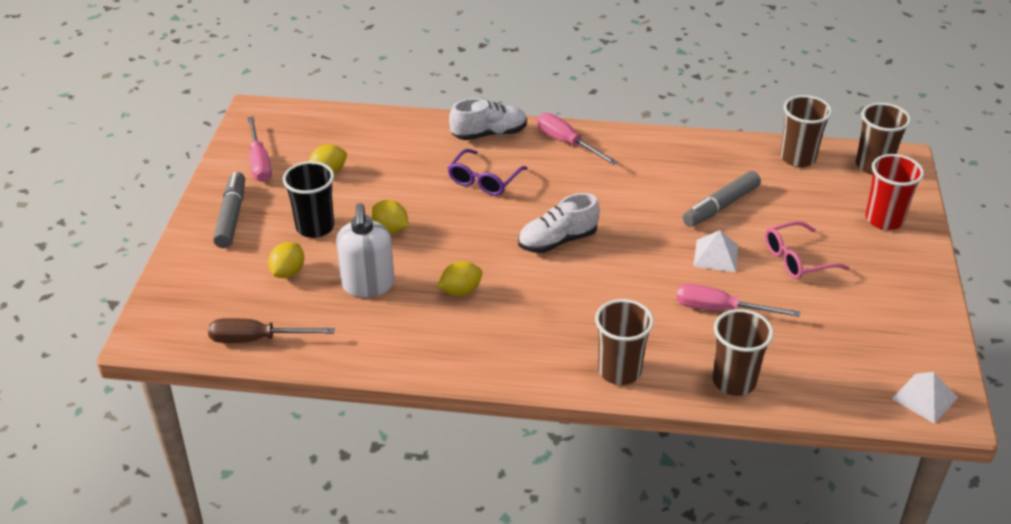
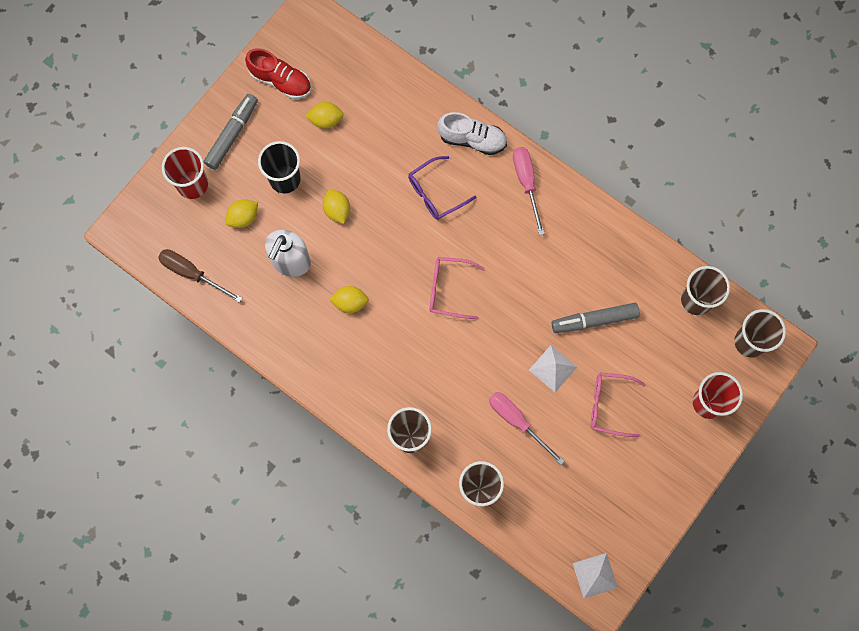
camera: 30 degrees right, 35 degrees up
(210, 269) = (192, 184): none -> red cup
(259, 162) = (280, 81): pink screwdriver -> red shoe
(557, 241) = (448, 289): white shoe -> pink glasses

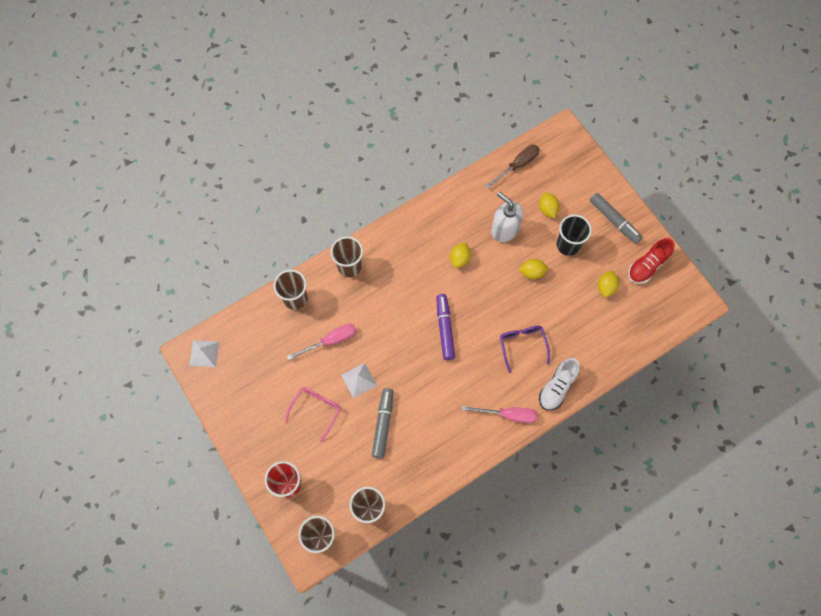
camera: 110 degrees right, 5 degrees down
(192, 184) = (583, 184): red cup -> none
(448, 289) = (445, 328): pink glasses -> purple marker

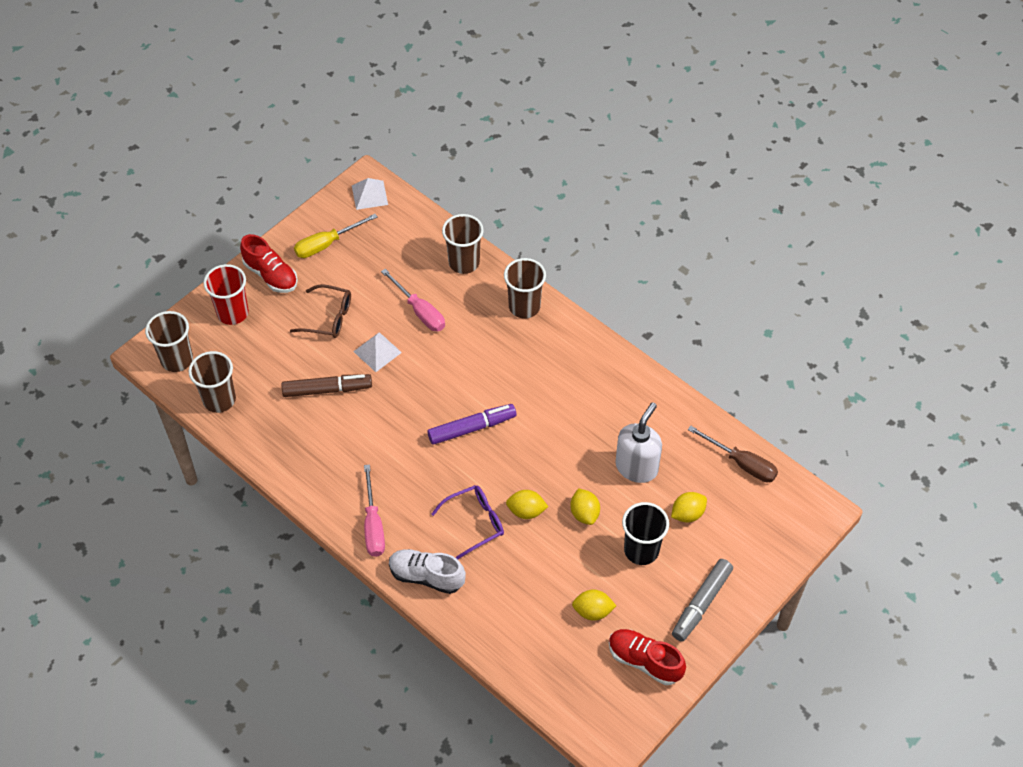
camera: 75 degrees right, 15 degrees down
(243, 397) = (326, 244): none -> yellow screwdriver
(260, 447) = (271, 275): none -> red shoe
(316, 410) = (328, 318): pink glasses -> brown glasses
(383, 424) = (327, 390): grey marker -> brown marker
(460, 259) = (575, 424): yellow lemon -> yellow lemon (526, 511)

